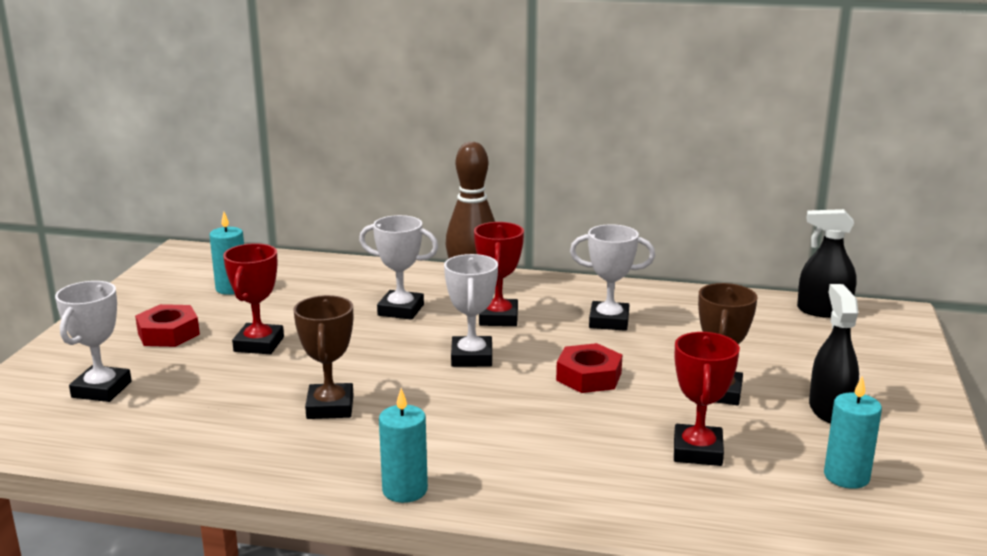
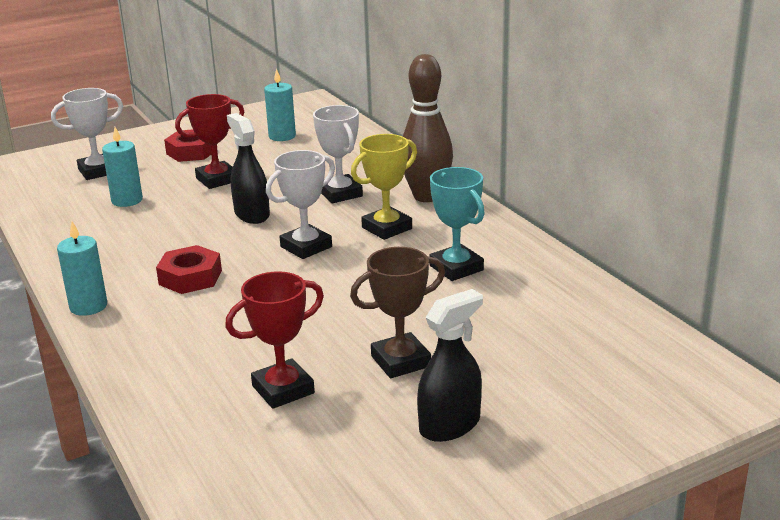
camera: 50 degrees right, 5 degrees up
(330, 407) = (164, 237): brown trophy -> none
(498, 318) = (387, 228): red trophy -> yellow trophy
(589, 376) = (343, 299): red nut -> red nut (190, 277)
(609, 321) = (456, 268): white trophy -> turquoise trophy
(823, 311) = (664, 351): black spray bottle -> black spray bottle (252, 214)
(846, 476) = (332, 475): turquoise candle -> turquoise candle (127, 200)

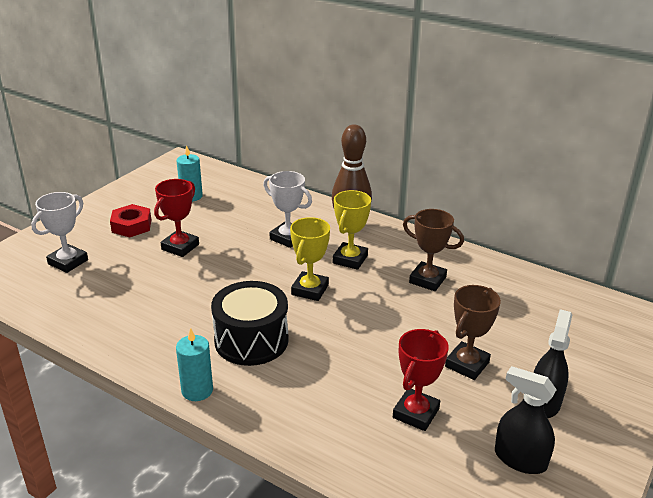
camera: 30 degrees left, 5 degrees up
(127, 200) = (124, 284): turquoise candle -> none
(190, 277) = (251, 340): red nut -> black drum
(252, 214) = (240, 272): black spray bottle -> black spray bottle (520, 459)
(306, 247) = (310, 290): white trophy -> yellow trophy
(456, 268) = (427, 280): turquoise trophy -> brown trophy

